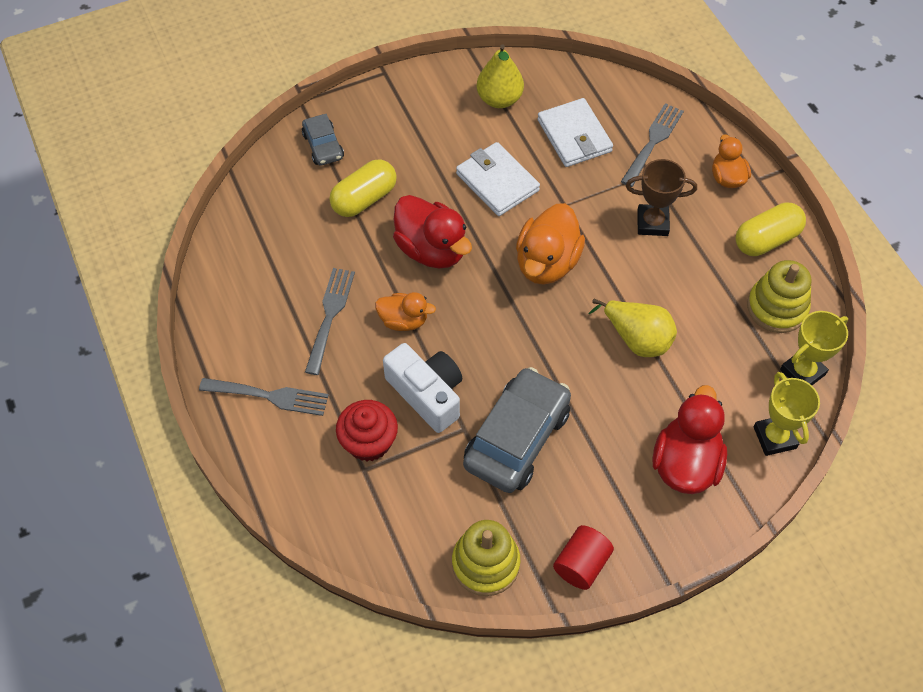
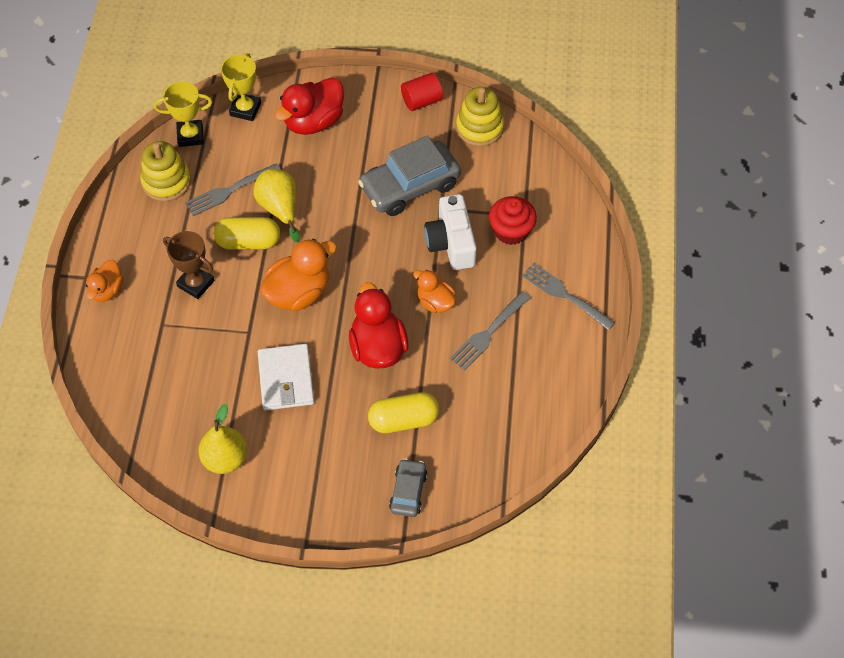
camera: 150 degrees left, 0 degrees up
(574, 136) = (192, 389): white wallet -> none
(653, 142) = (134, 350): grey fork -> grey fork (229, 191)
(766, 240) = (126, 229): yellow capsule -> yellow capsule (248, 242)

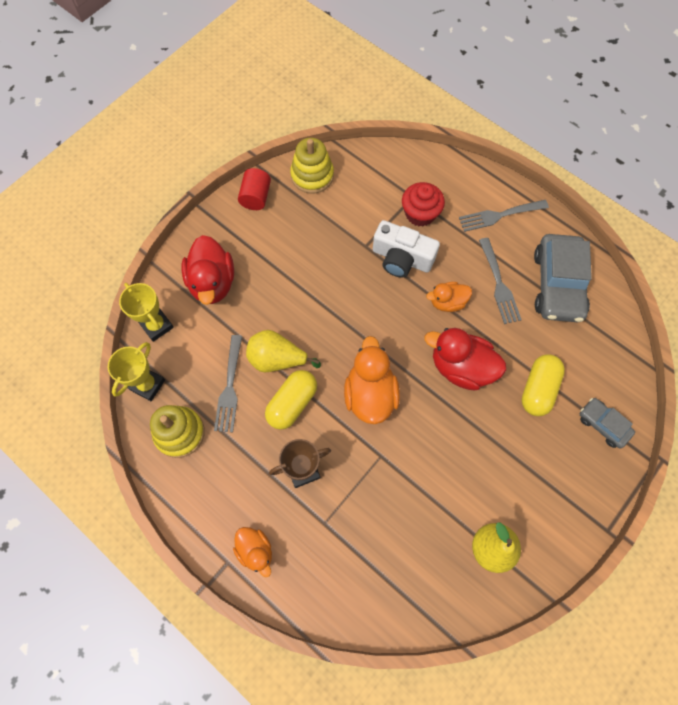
camera: 55 degrees left, 10 degrees up
(286, 379) = (445, 454): white wallet -> none
(410, 186) = (329, 254): grey car -> grey car (557, 285)

